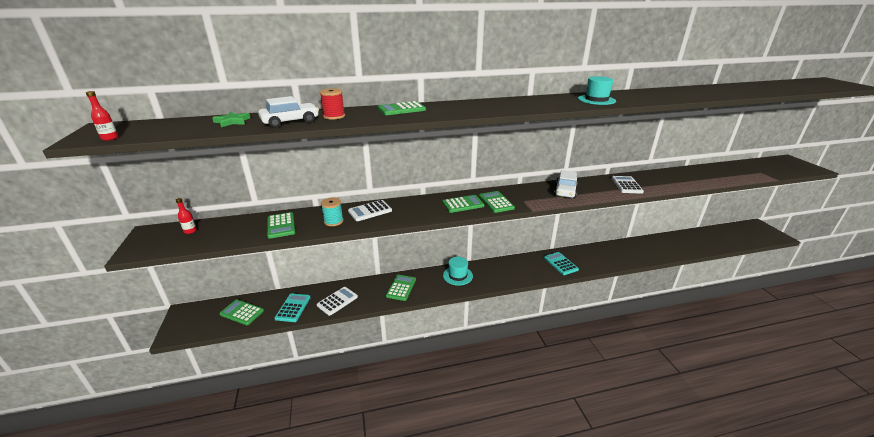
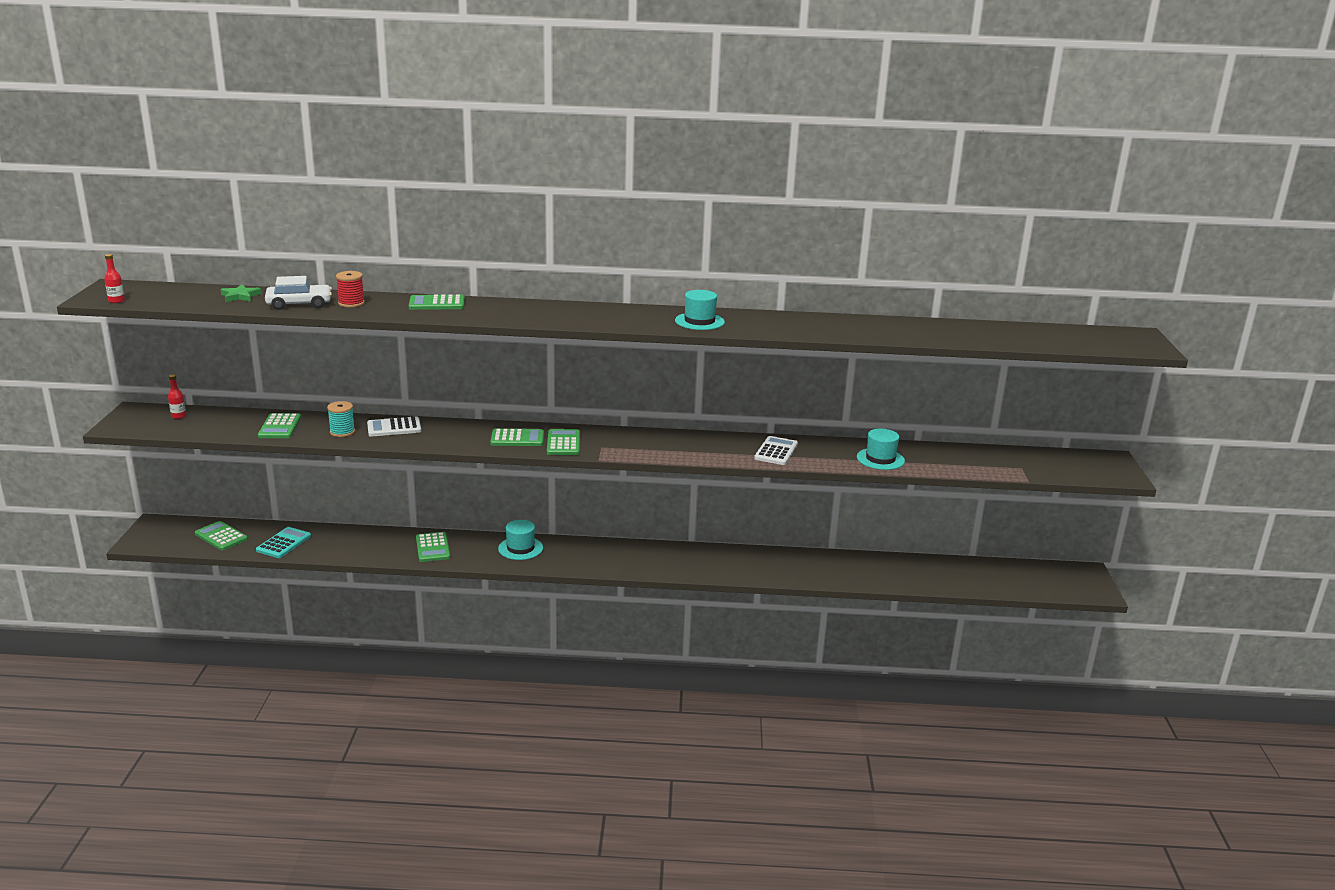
camera: 15 degrees right, 5 degrees down
(337, 301) = (341, 546): white calculator -> none
(401, 288) = (433, 548): green calculator -> green calculator turned 135 degrees clockwise
(560, 264) = (683, 562): turquoise calculator -> none
(565, 191) = (675, 445): white car -> none
(686, 180) = (880, 459): none -> turquoise hat

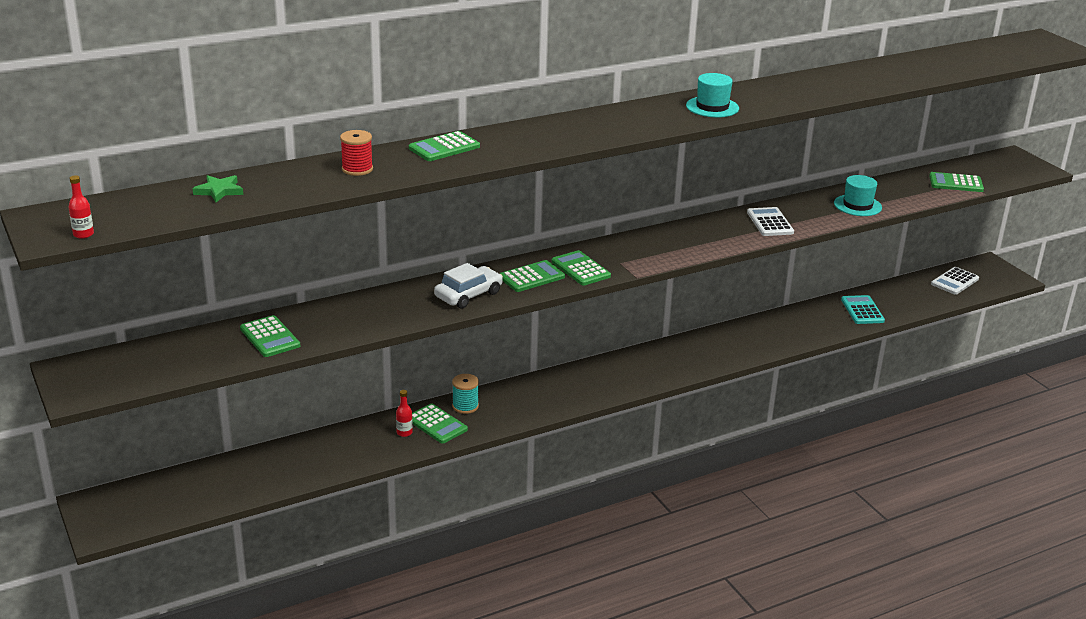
camera: 30 degrees left, 5 degrees up
(178, 416) = (132, 360): red bottle -> red bottle (404, 433)
(221, 536) = (191, 491): green calculator -> green calculator (956, 183)
(283, 543) = (273, 474): turquoise calculator -> turquoise calculator (862, 310)
(299, 304) = (304, 184): white car -> white car (468, 295)
(342, 432) = (347, 322): turquoise spool -> turquoise spool (465, 406)
(394, 428) = (394, 302): white calculator -> white calculator (955, 281)
(520, 548) = (522, 396): turquoise hat -> none

